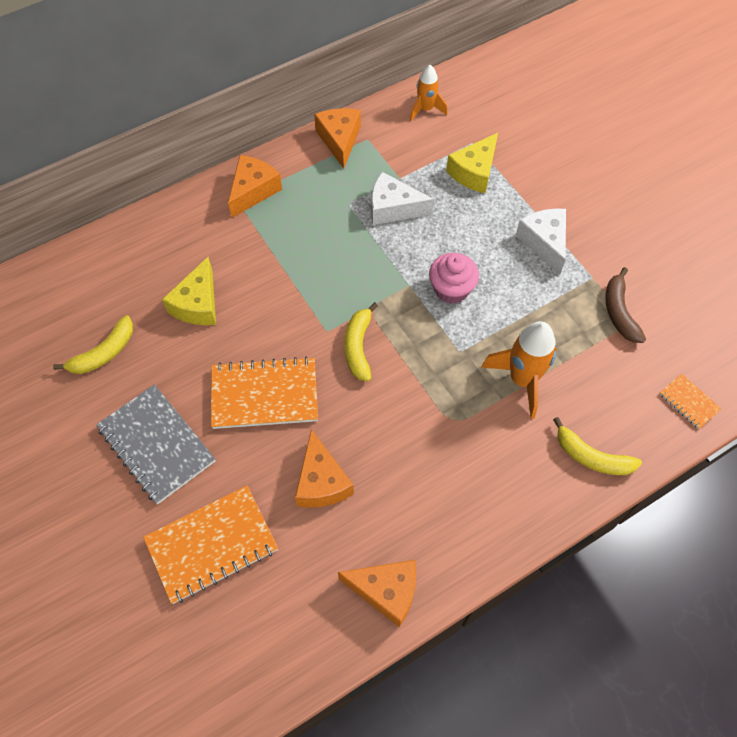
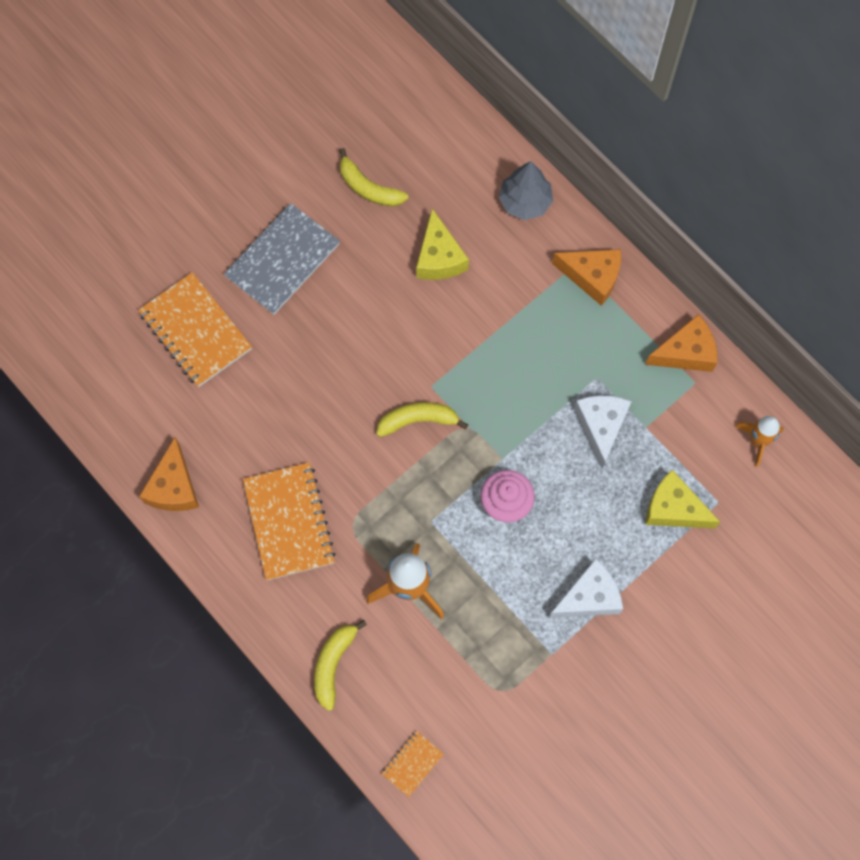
camera: 80 degrees right, 10 degrees up
(164, 228) = (525, 202): none -> grey tree
(198, 304) = (439, 257): yellow cheese -> yellow cheese turned 105 degrees counterclockwise
(264, 395) = (349, 343): orange notebook -> orange notebook (288, 522)
(321, 481) = (268, 412): orange cheese -> none
(619, 312) = (511, 685): brown banana -> none

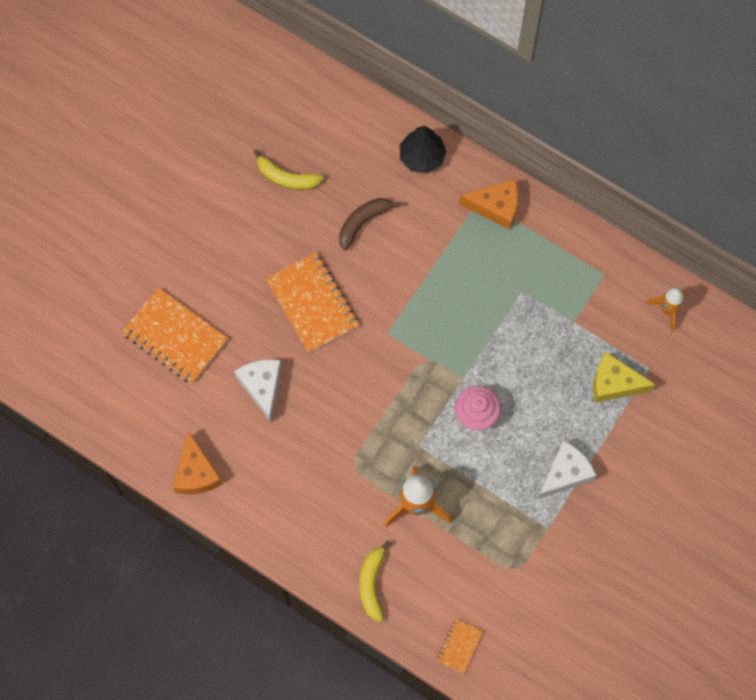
camera: 15 degrees left, 0 degrees up
(282, 260) = (231, 258): grey notebook -> none
(288, 522) = (301, 477): orange notebook -> orange notebook (312, 304)
(418, 420) = (384, 364): yellow banana -> none
(439, 257) = (363, 222): yellow cheese -> brown banana
(525, 202) = (422, 157): grey tree -> black tree
(601, 427) = (537, 331): white cheese -> white cheese (262, 387)
(685, 352) = (590, 251): orange cheese -> none

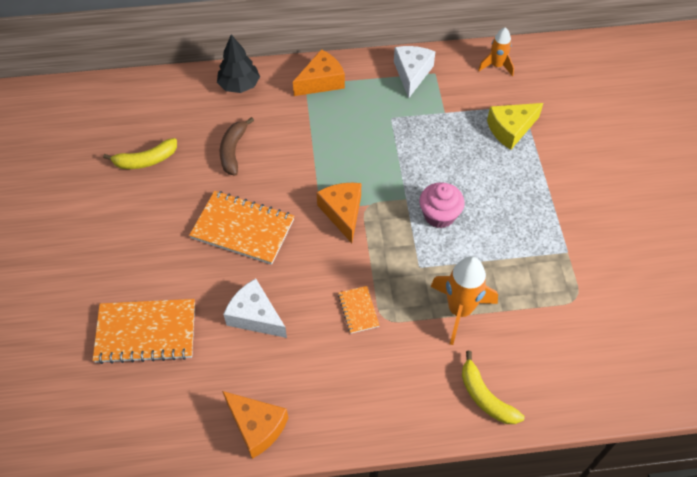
camera: 40 degrees left, 15 degrees down
(401, 351) = (342, 213): none -> orange cheese
(459, 646) = (598, 389): orange notebook -> orange notebook (358, 310)
(565, 474) = (540, 208): white cheese -> white cheese (412, 74)

